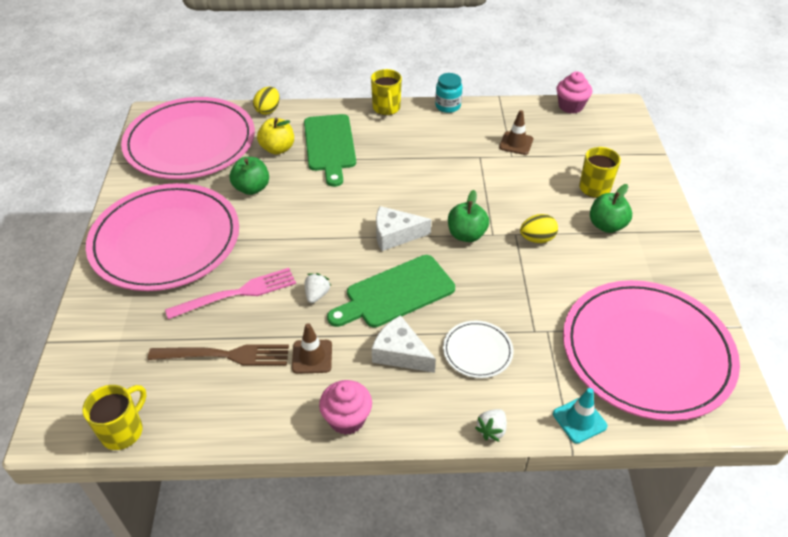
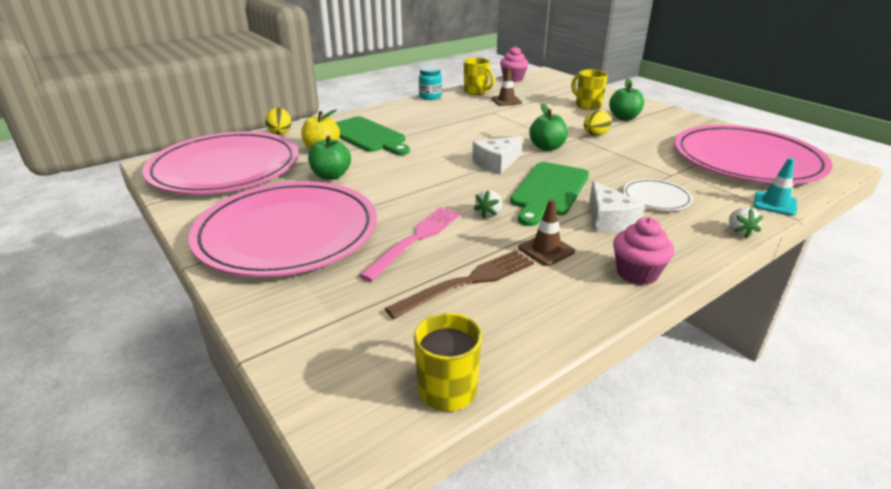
camera: 35 degrees left, 15 degrees down
(317, 295) = (489, 214): white strawberry -> white strawberry turned 135 degrees counterclockwise
(386, 108) = (384, 108): yellow mug -> yellow mug (476, 92)
(400, 353) = (608, 220): white cheese -> white cheese turned 105 degrees counterclockwise

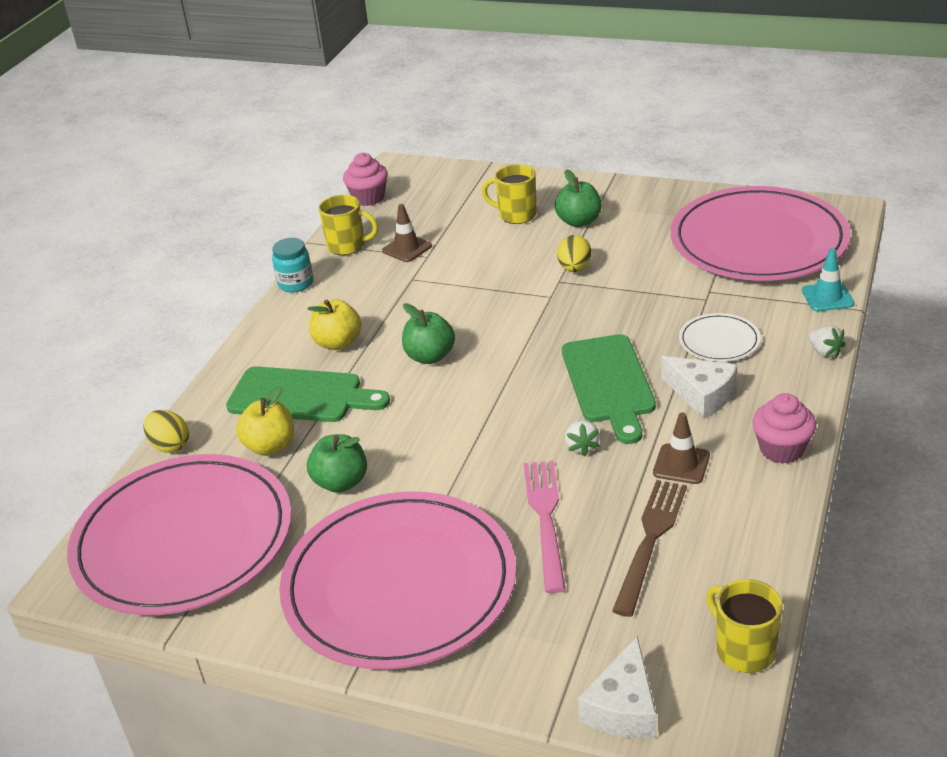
camera: 30 degrees left, 5 degrees up
(417, 123) = (338, 343): none -> yellow apple
(496, 163) = (511, 367): white cheese -> white cheese (623, 707)
(547, 147) = (541, 314): green apple -> green apple (430, 356)

